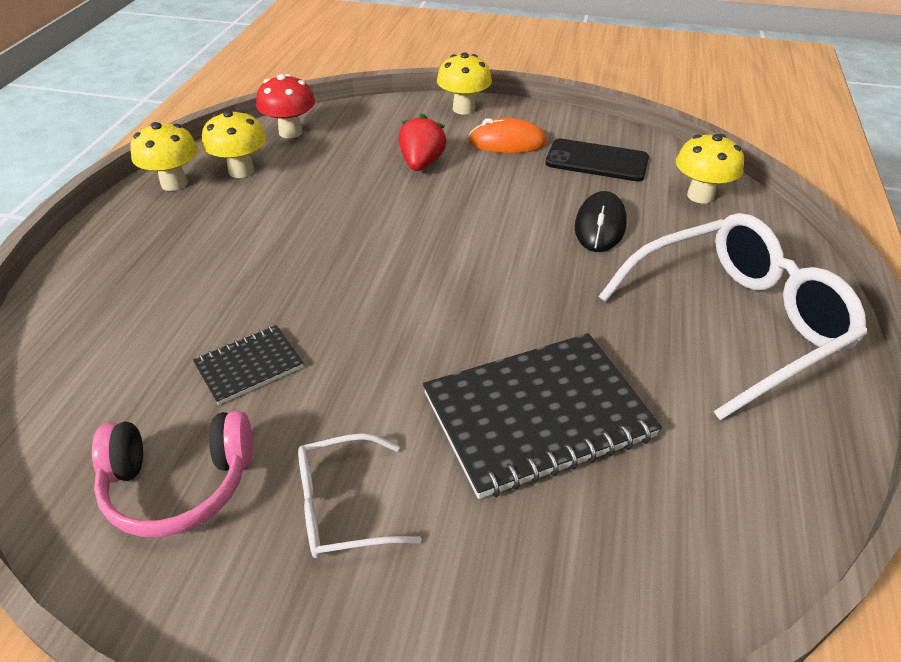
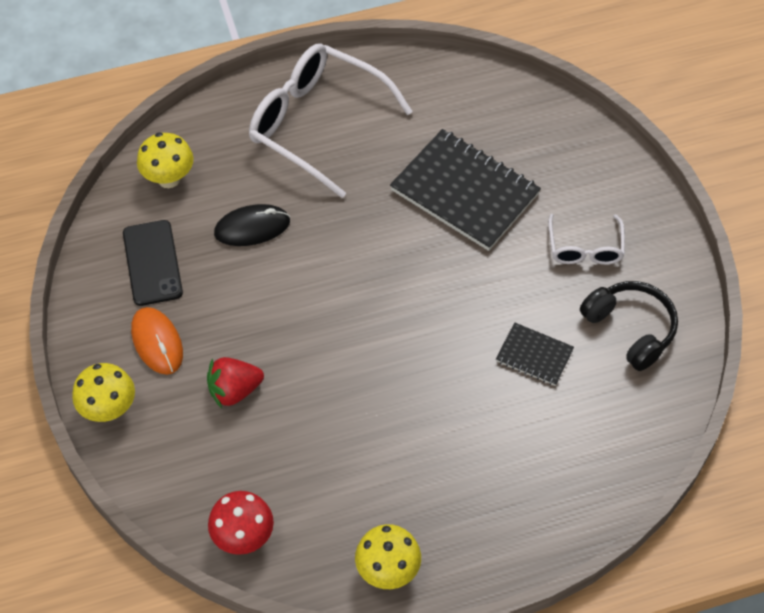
camera: 120 degrees left, 15 degrees up
(179, 484) = (630, 329): pink headphones -> black headphones
(241, 171) = (334, 529): yellow mushroom -> none
(343, 507) = (585, 248): white glasses -> white glasses turned 45 degrees clockwise

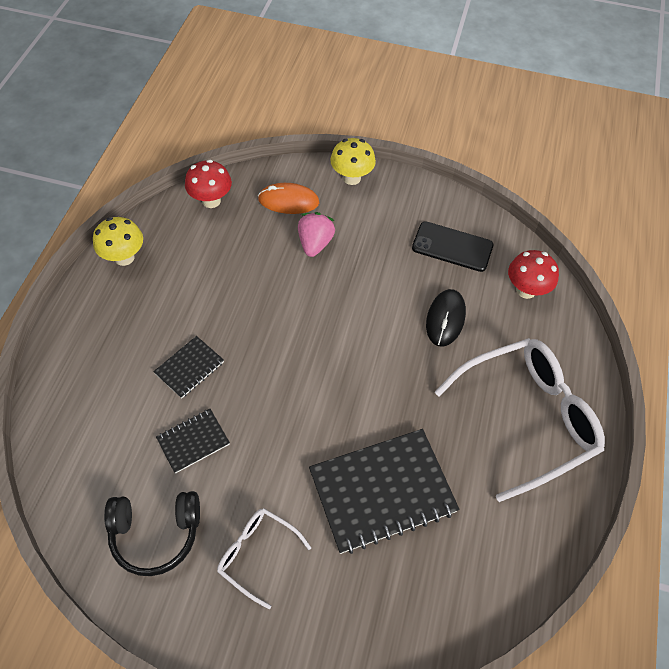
camera: 120 degrees right, 0 degrees up
(157, 342) = (384, 221): orange mouse -> orange mouse (288, 201)
(169, 178) = (526, 290): yellow mushroom -> red mushroom
(234, 390) = (315, 243): red strawberry -> pink strawberry
(467, 409) = (189, 368): none -> black notebook

